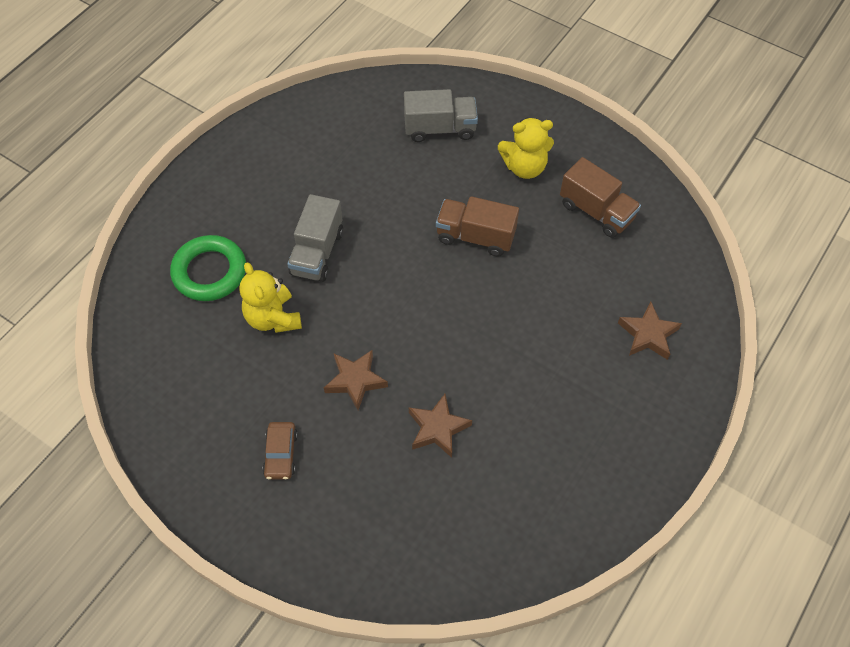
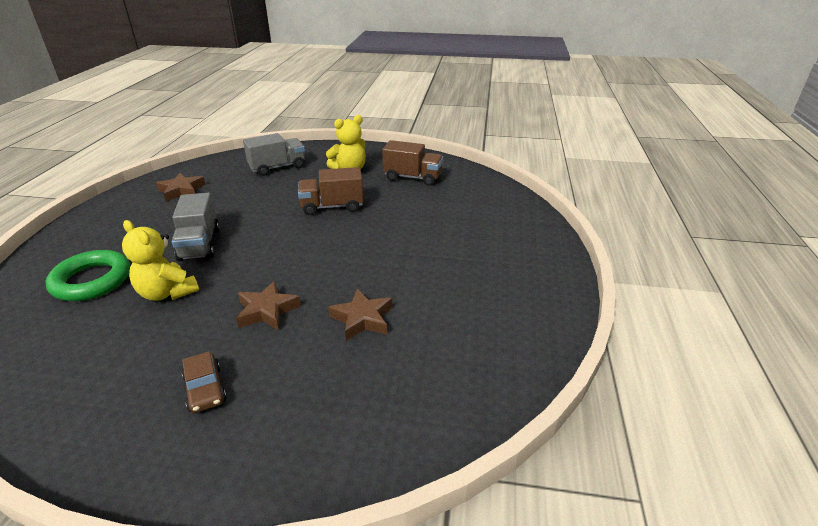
camera: 25 degrees left, 25 degrees down
(648, 334) = (492, 221): brown star -> brown star (181, 191)

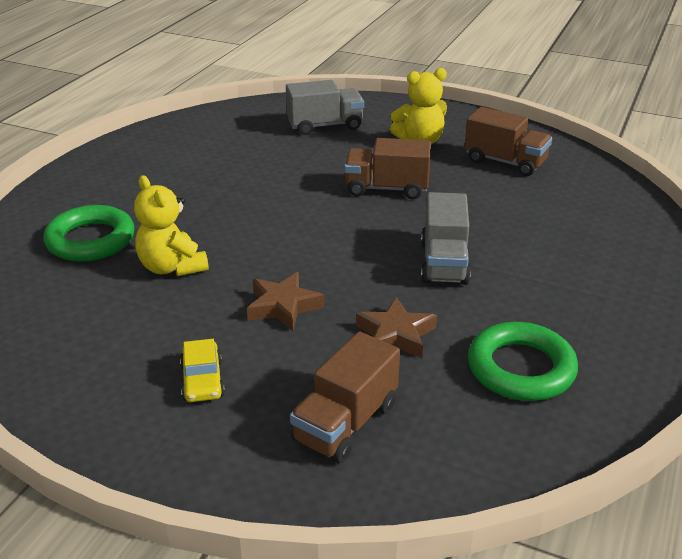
camera: 15 degrees right, 0 degrees up
(181, 191) = (200, 143): brown star -> none
(199, 244) = (215, 215): grey truck -> grey truck (444, 263)
(205, 389) = (202, 380): brown car -> yellow car
(337, 403) = (346, 423): none -> brown truck
(464, 329) = (521, 368): none -> green ring

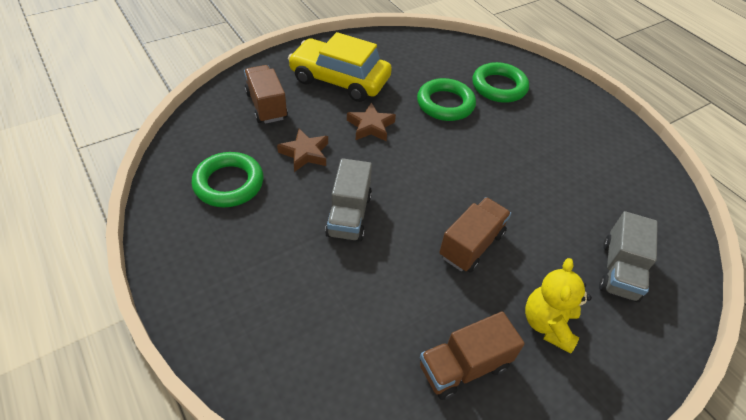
camera: 120 degrees right, 15 degrees up
(172, 267) = (445, 104): yellow teddy bear -> green ring
(202, 380) = (339, 80): yellow car -> yellow car, size x2.35
(444, 263) = (349, 215): grey truck -> grey truck turned 120 degrees counterclockwise

